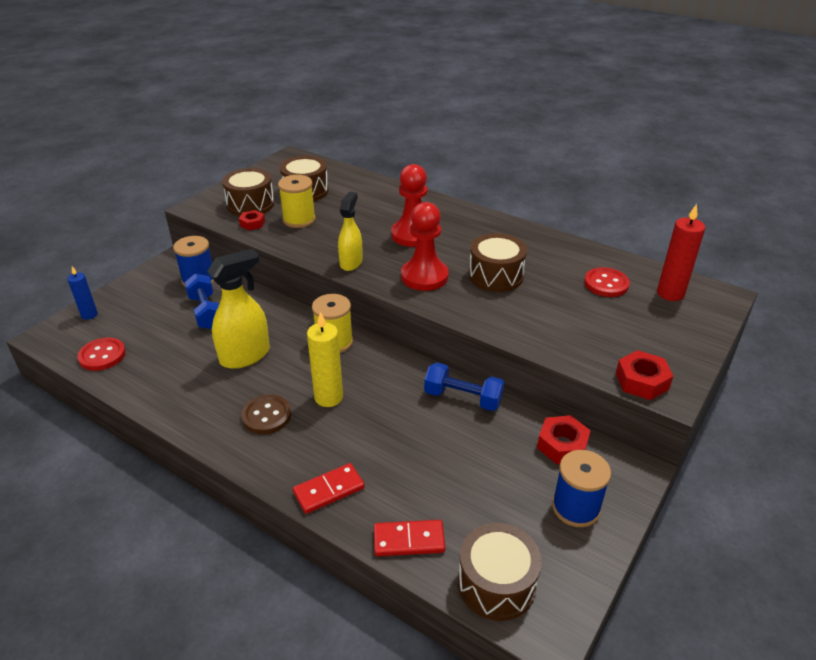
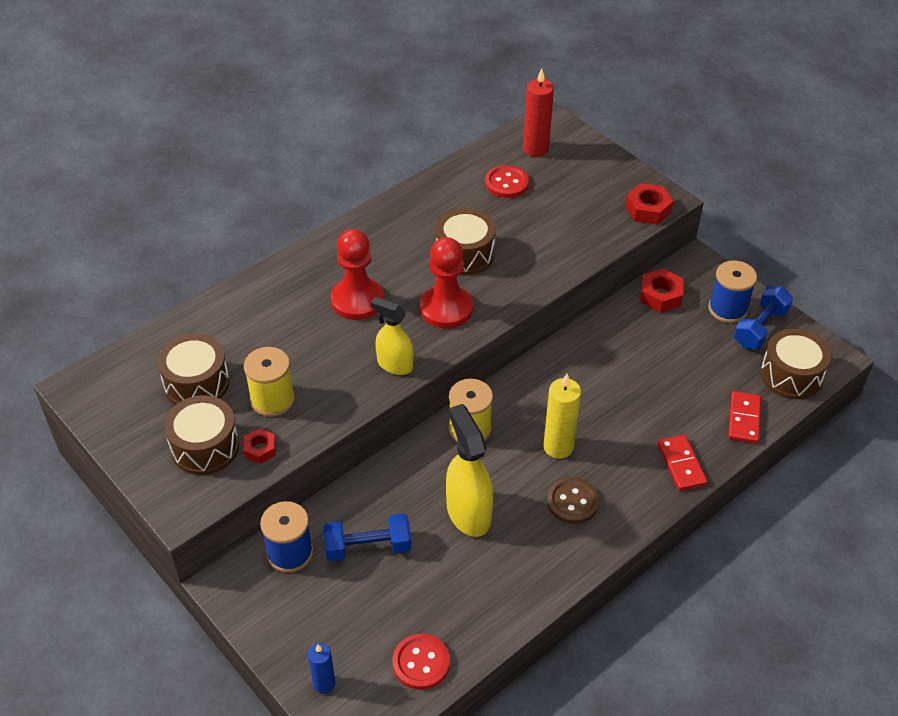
camera: 75 degrees left, 10 degrees up
(463, 398) = (586, 345): blue dumbbell -> blue dumbbell (760, 328)

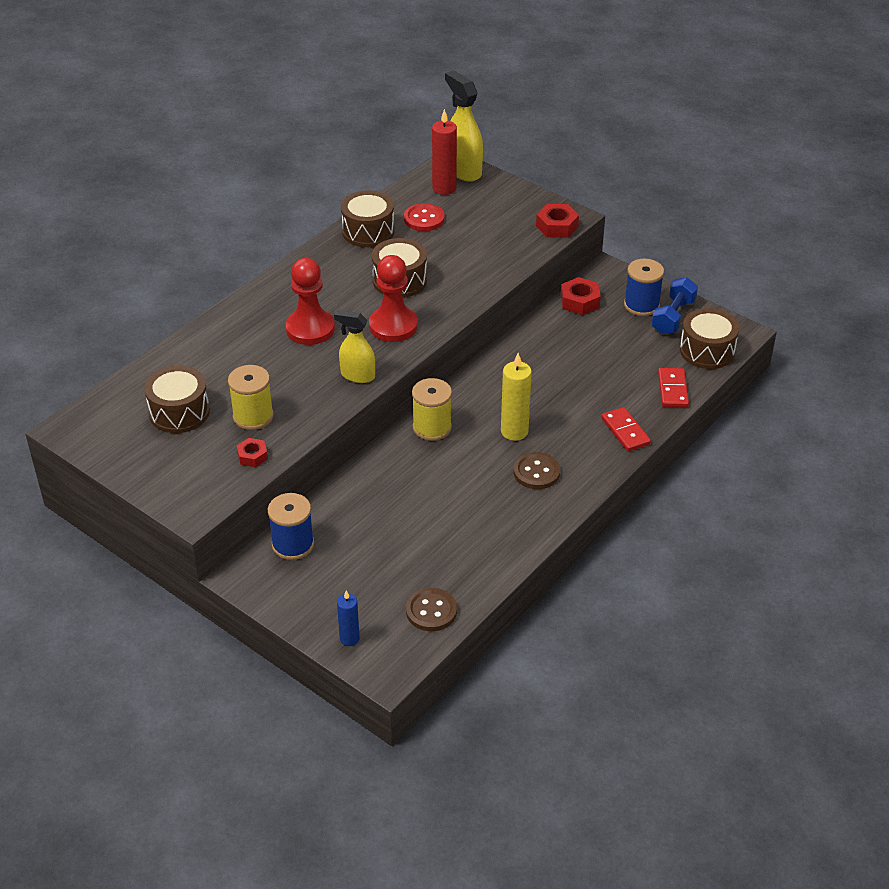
camera: 10 degrees left, 5 degrees down
(205, 447) = (201, 461): brown drum -> brown drum (368, 231)
(368, 547) = (362, 531): blue dumbbell -> none
(421, 663) = (431, 611): red button -> brown button
(468, 513) = (446, 492): yellow spray bottle -> yellow spray bottle (463, 170)

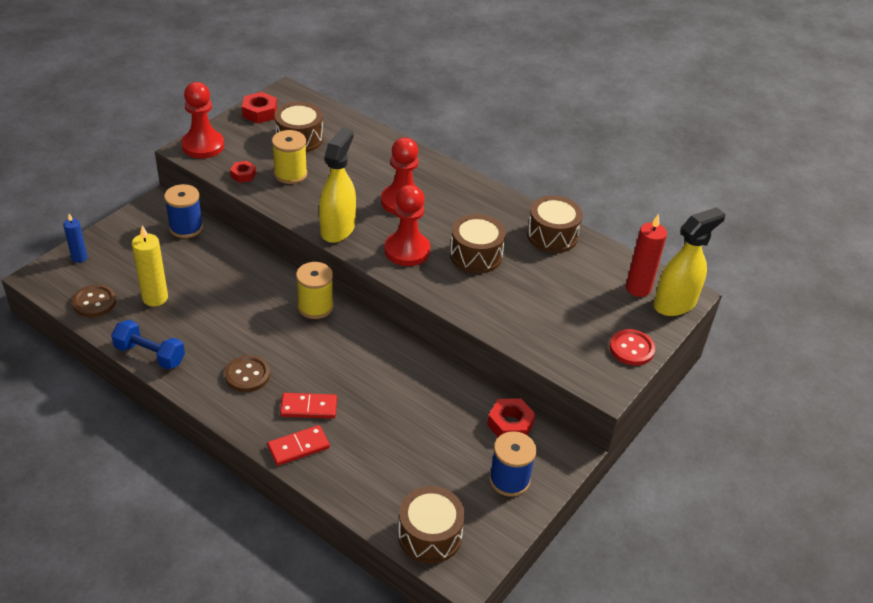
camera: 85 degrees right, 0 degrees up
(186, 497) = (203, 146): none -> red pawn
(357, 375) = (338, 229): yellow spray bottle -> yellow spray bottle, size x1.52
(424, 219) = (580, 273): red button -> red button (631, 348)
(514, 431) = (305, 362): yellow candle -> yellow candle (155, 298)
(557, 226) = (585, 374): red nut -> red nut (260, 113)
(672, 389) = (362, 494): red domino -> red domino (308, 407)
(673, 317) = (490, 508): blue dumbbell -> blue dumbbell (150, 355)

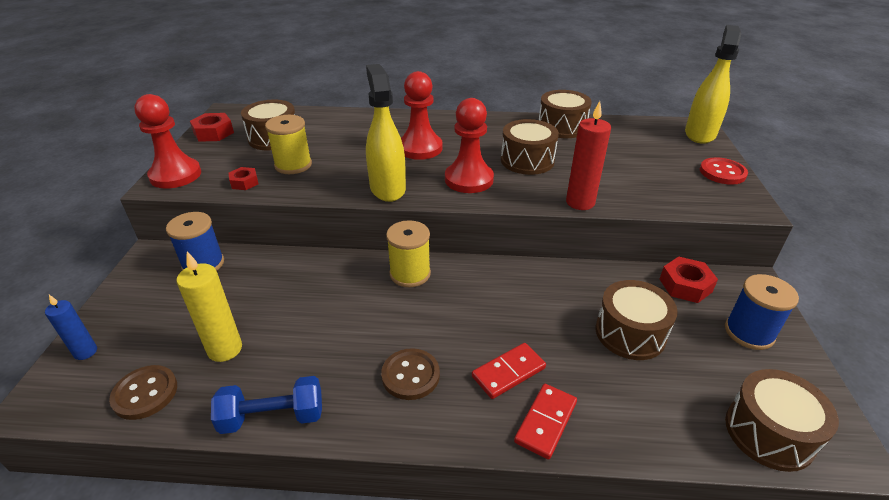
camera: 30 degrees left, 5 degrees down
(420, 431) = (630, 333): none -> brown drum
(638, 288) = (664, 135): red candle -> red candle (580, 202)

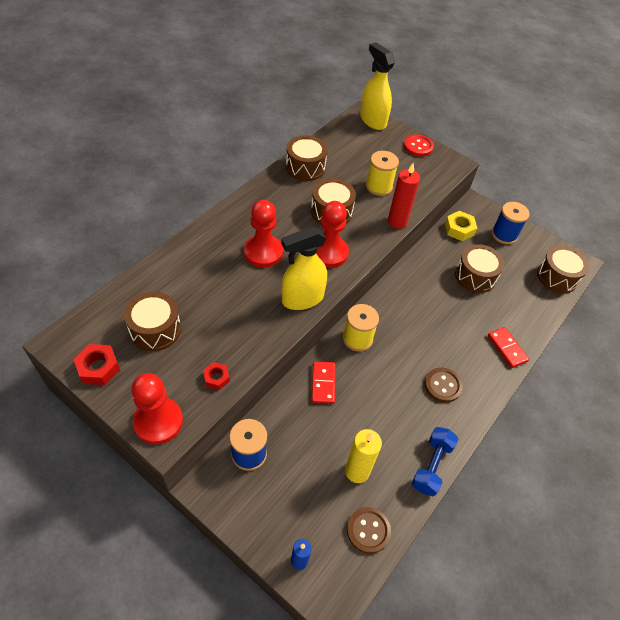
camera: 60 degrees left, 15 degrees up
(293, 165) = (217, 336): yellow spool -> yellow spool (379, 186)
(387, 188) = (302, 299): yellow spray bottle -> yellow spray bottle turned 45 degrees counterclockwise
(508, 372) = (468, 342): red domino -> red domino (323, 383)
(685, 285) = (459, 229): red nut -> yellow nut

